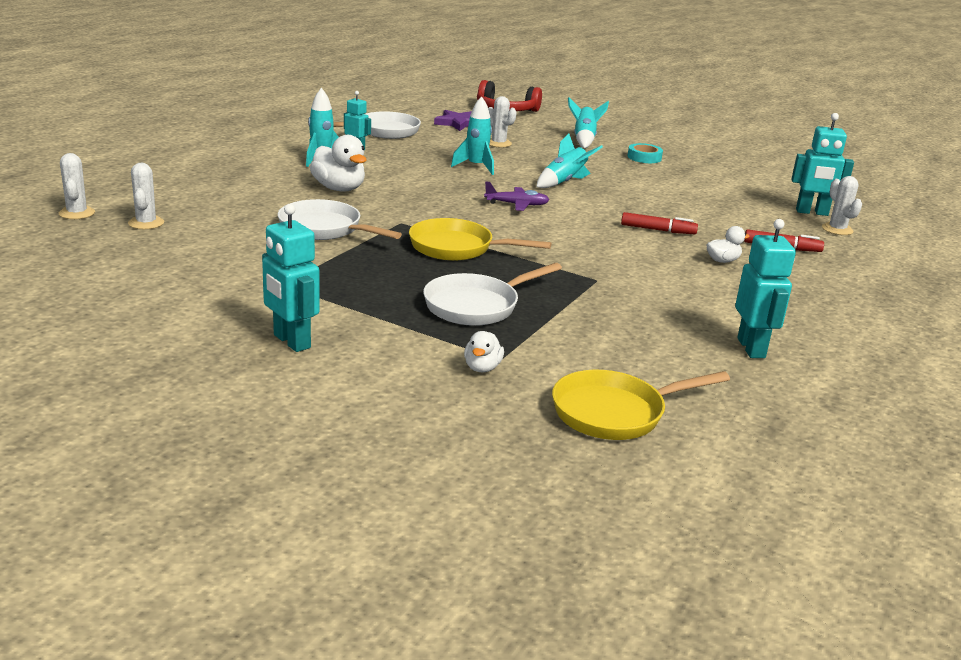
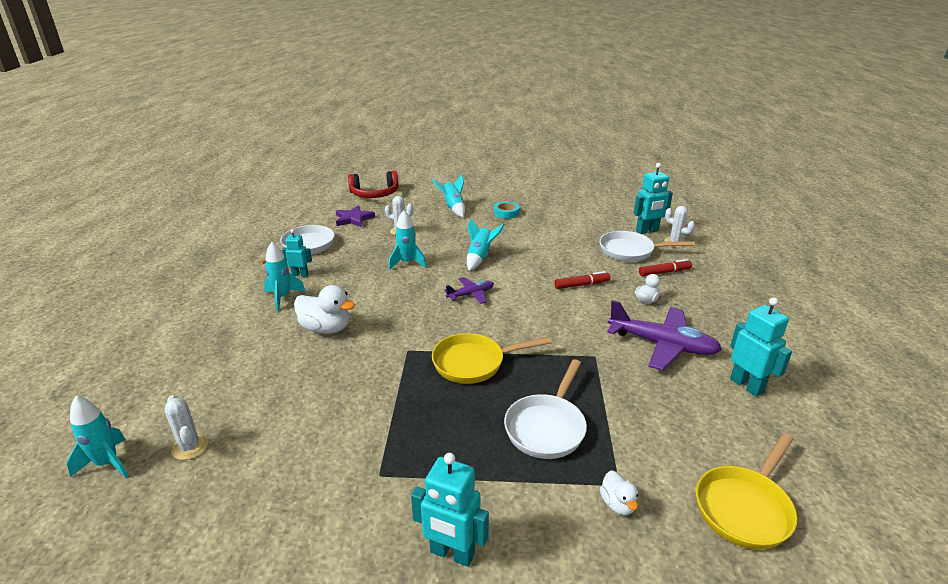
camera: 25 degrees left, 5 degrees up
(77, 213) = (107, 463): white cactus -> turquoise rocket
(324, 229) = (355, 384): white pan -> white pan (630, 251)
(691, 295) = (662, 345): none -> purple plane

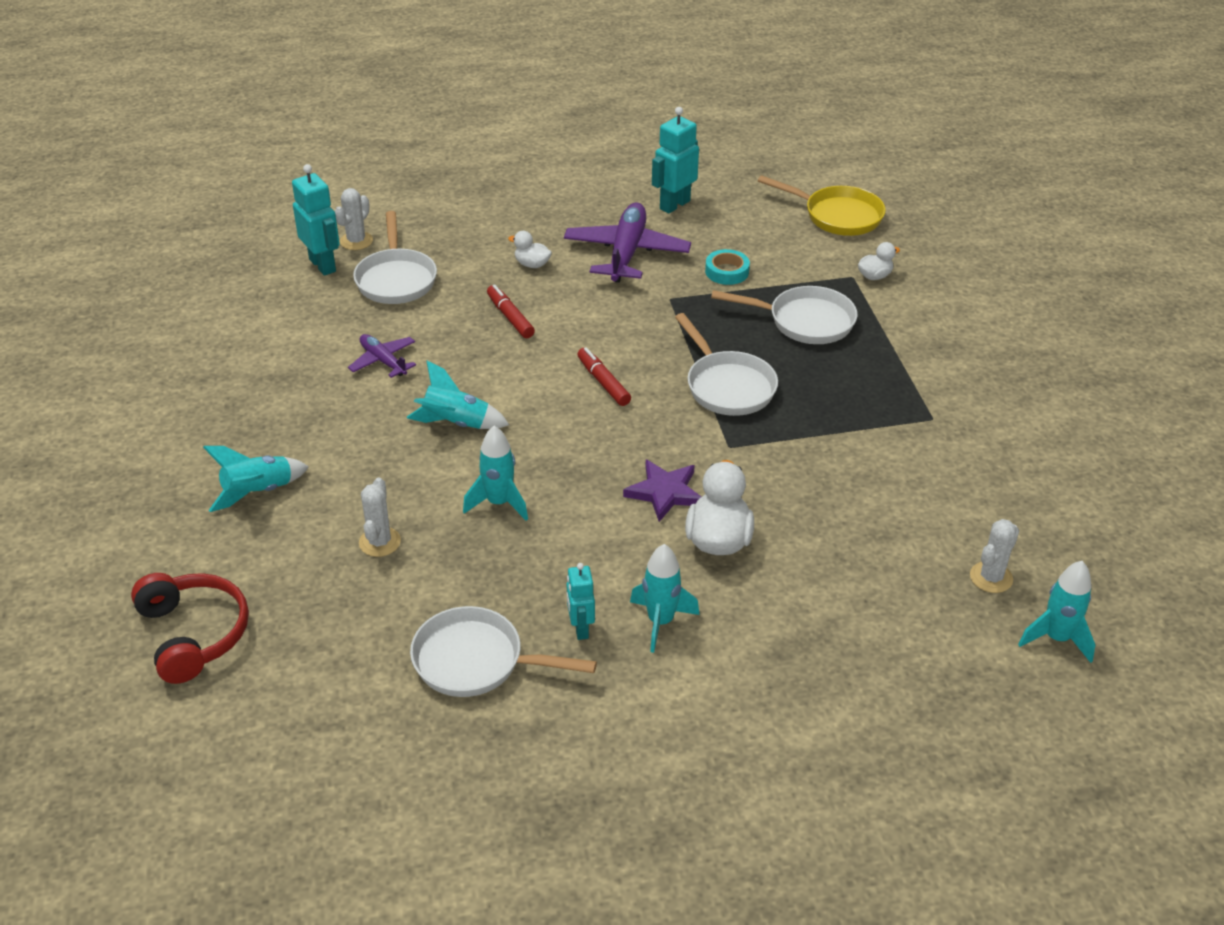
camera: 105 degrees left, 10 degrees up
(353, 219) = (335, 629): purple star -> purple star (665, 492)
(452, 553) = (982, 357): turquoise robot -> none
(471, 294) = (572, 414): purple plane -> purple plane (383, 361)
(473, 363) = (727, 386): yellow pan -> white pan
(506, 213) = (274, 419): turquoise tape -> turquoise tape (727, 271)
(664, 272) = (452, 250): red marker -> red marker (603, 382)

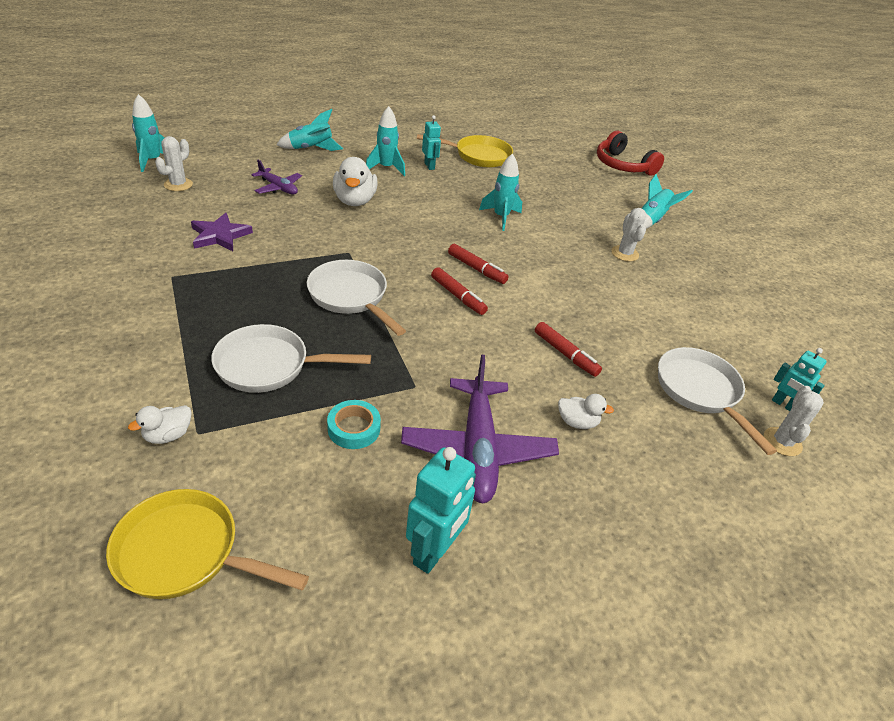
camera: 165 degrees right, 0 degrees up
(323, 265) = (783, 405): turquoise robot -> turquoise robot, size x0.62
(380, 542) = (560, 199): white cactus -> white cactus (625, 254)
(383, 361) = (645, 307): purple plane -> purple plane (278, 188)
(456, 423) = (557, 262): turquoise rocket -> turquoise rocket (311, 149)
(476, 661) = (478, 156): white pan -> yellow pan
(568, 417) = (476, 269): none -> red marker
(665, 492) = (393, 224): purple star -> purple star (220, 235)

